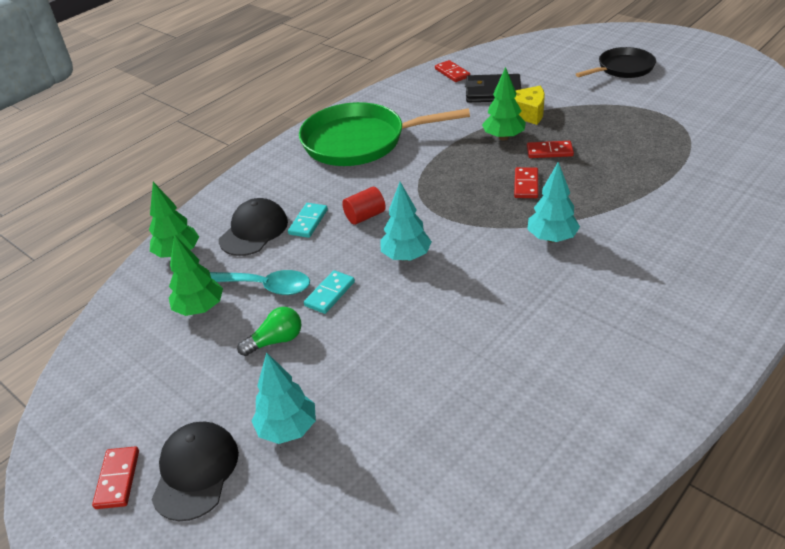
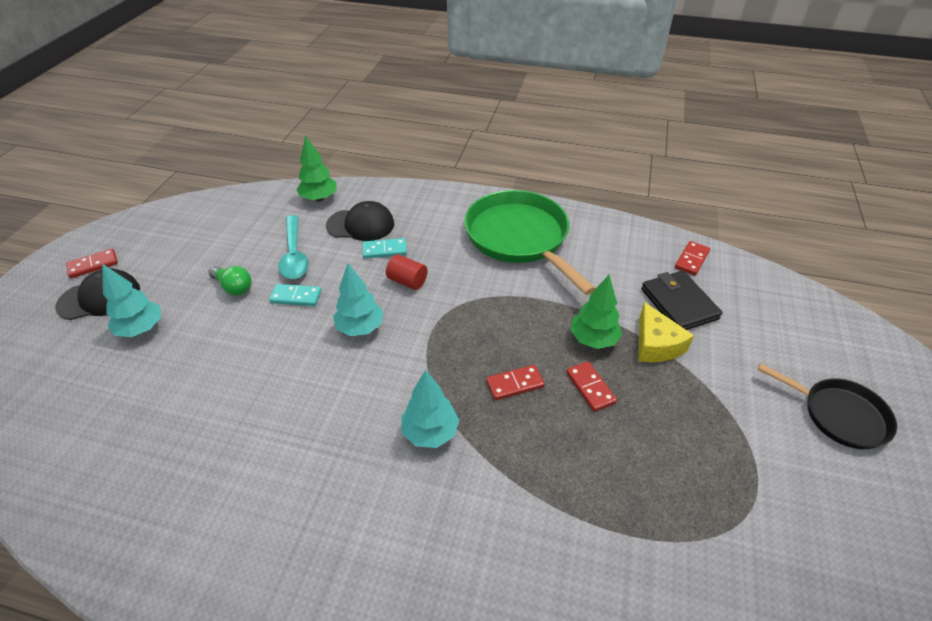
camera: 60 degrees right, 5 degrees up
(200, 309) = (260, 234): green tree -> none

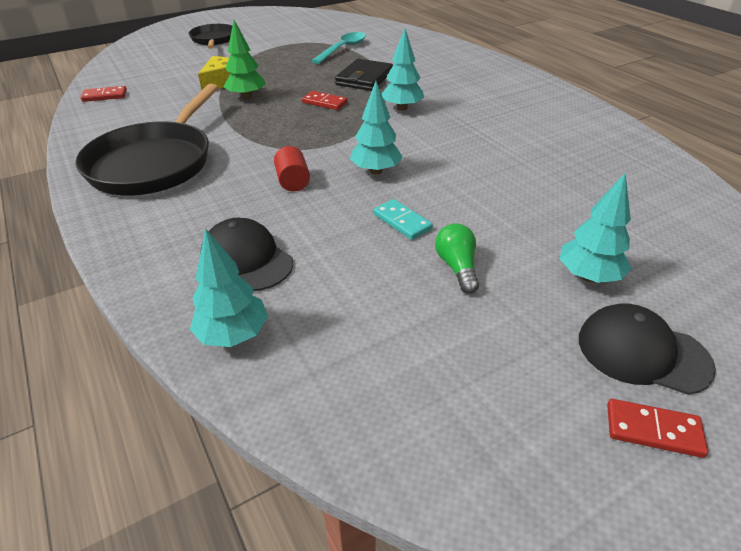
camera: 135 degrees left, 5 degrees down
(294, 255) = (358, 267): turquoise spoon -> turquoise spoon (343, 49)
(319, 198) = (233, 335): green tree -> turquoise tree
(384, 250) = (268, 217): turquoise domino -> none
(519, 238) = (154, 163): green pan -> black pan
(590, 387) = (290, 85): red domino -> none
(679, 304) = (169, 86): black wallet -> black wallet (364, 78)

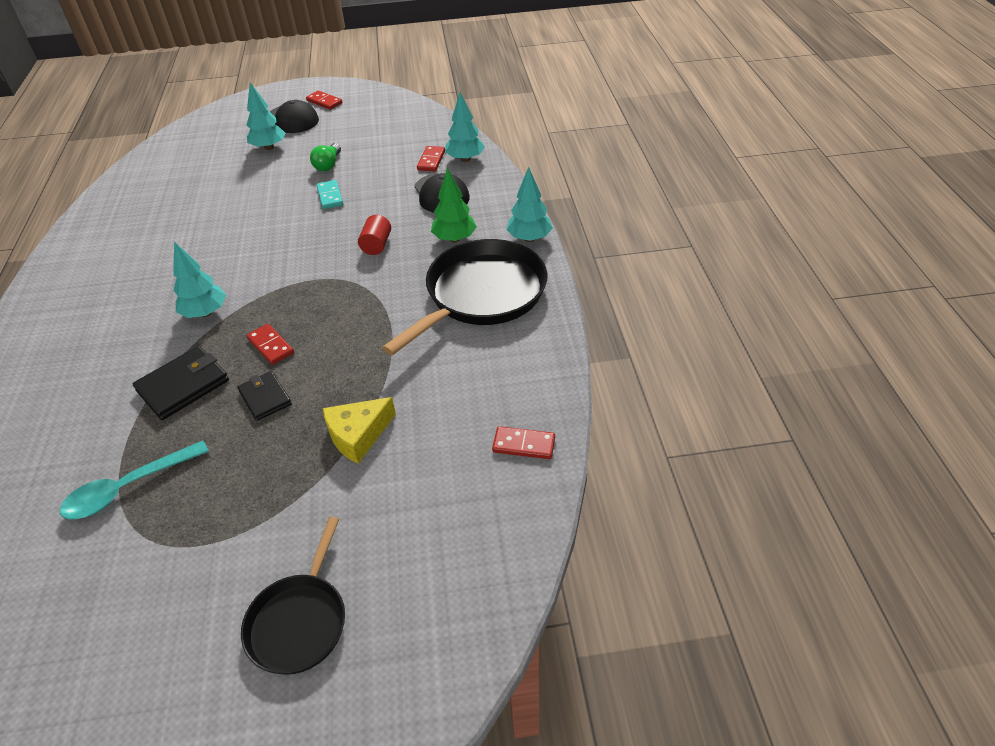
camera: 155 degrees left, 5 degrees up
(246, 97) = (347, 385): green tree -> green tree (454, 239)
(294, 317) = (431, 160): none -> red domino
(301, 83) = (265, 398): none -> black wallet
(376, 171) = (307, 240): turquoise tree -> turquoise tree (529, 238)

